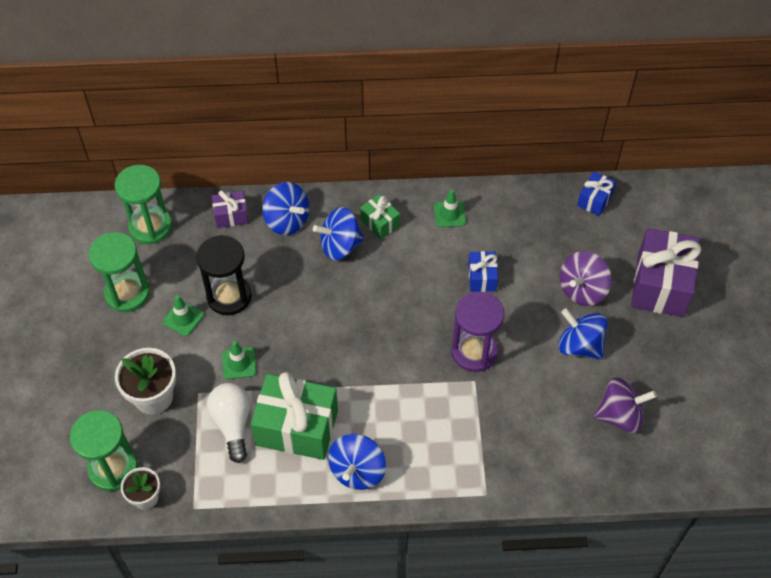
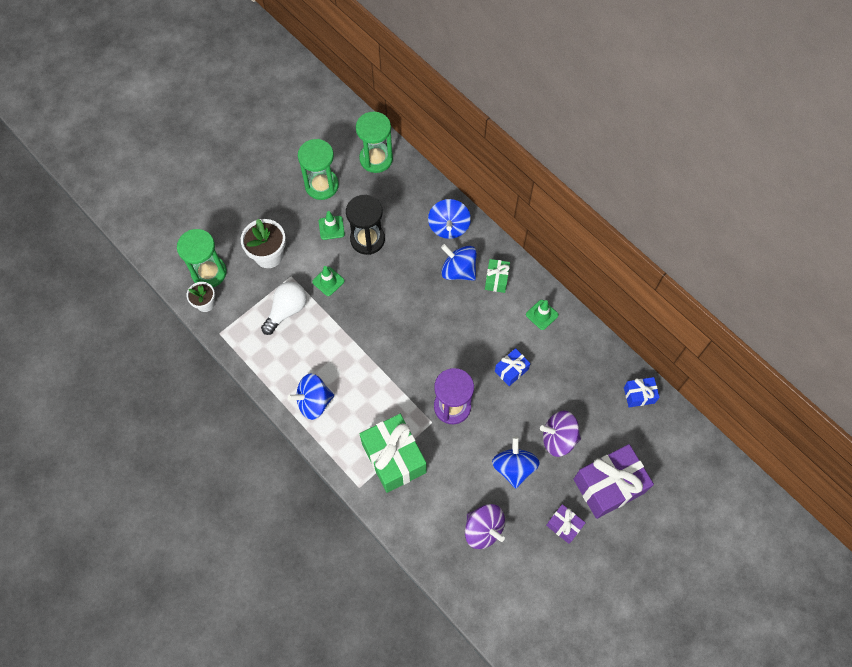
camera: 50 degrees right, 10 degrees up
(231, 216) = (423, 194): purple gift -> purple gift (564, 525)
(297, 427) = (313, 346): green gift -> green gift (394, 458)

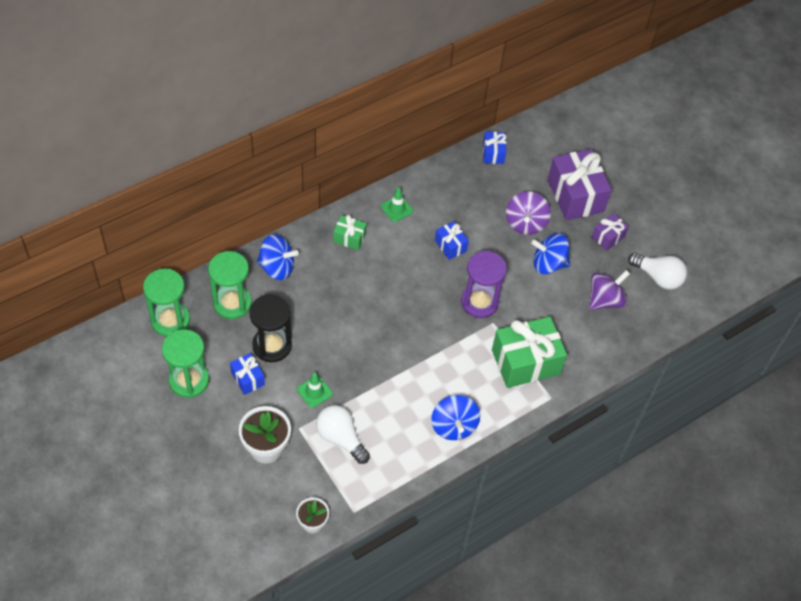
camera: 85 degrees left, 10 degrees down
(209, 272) = (272, 515): green hourglass -> green hourglass (232, 303)
(331, 228) = (248, 378): green traffic cone -> blue gift
(458, 270) = (331, 268): blue spinning top -> none
(526, 584) = (658, 277): none -> white light bulb

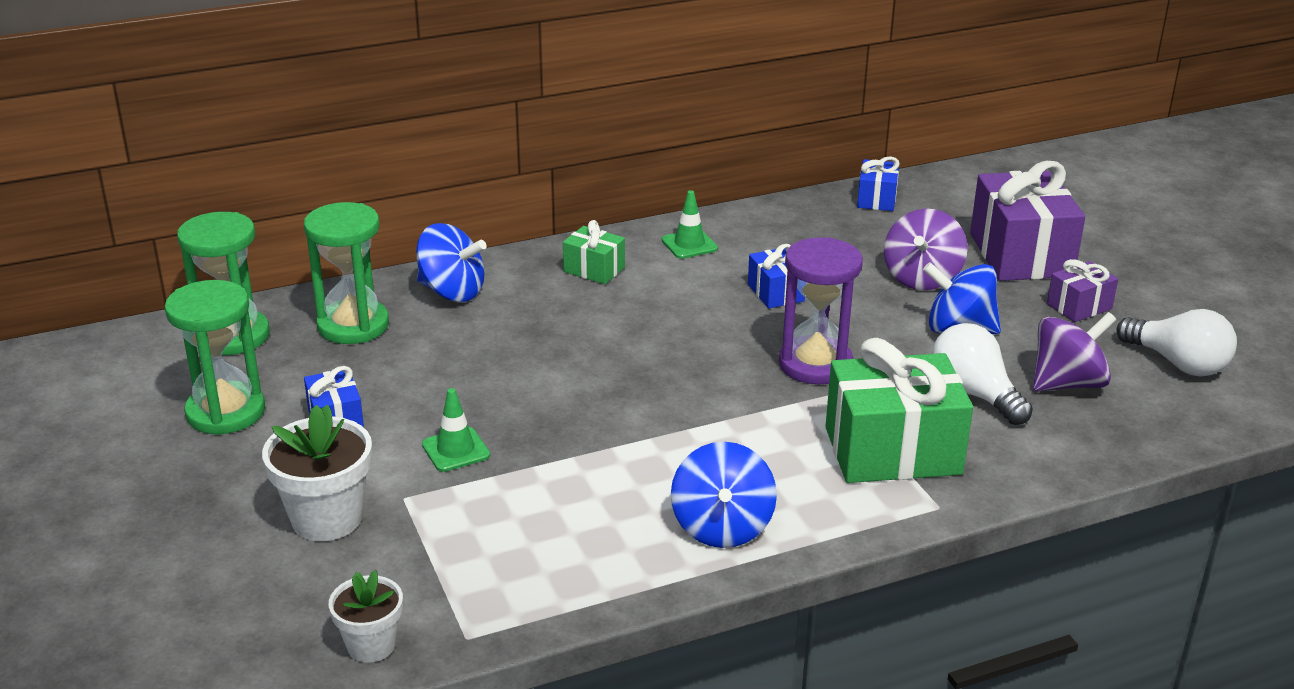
camera: 15 degrees right, 25 degrees down
(272, 345) = (401, 383): black hourglass -> none
(340, 438) = (482, 520): white light bulb -> white light bulb (974, 394)

